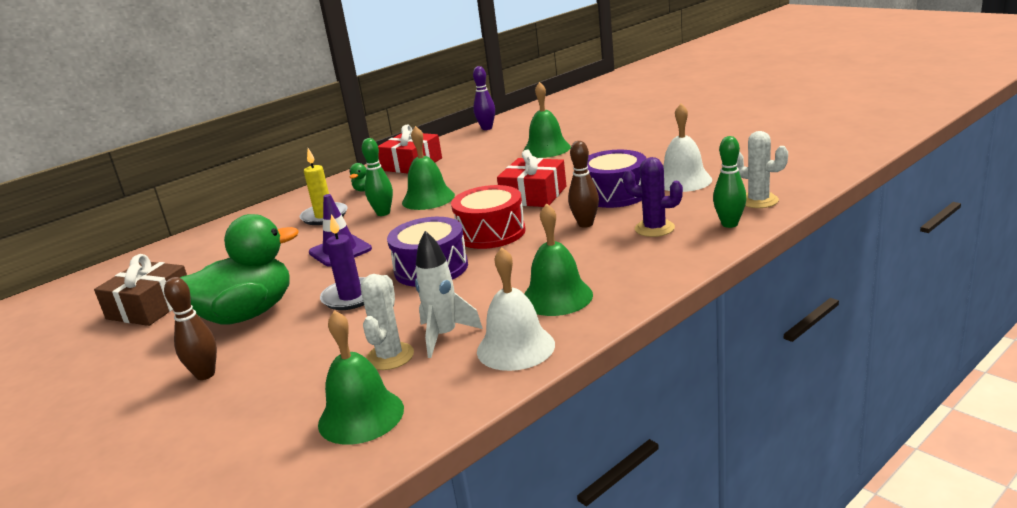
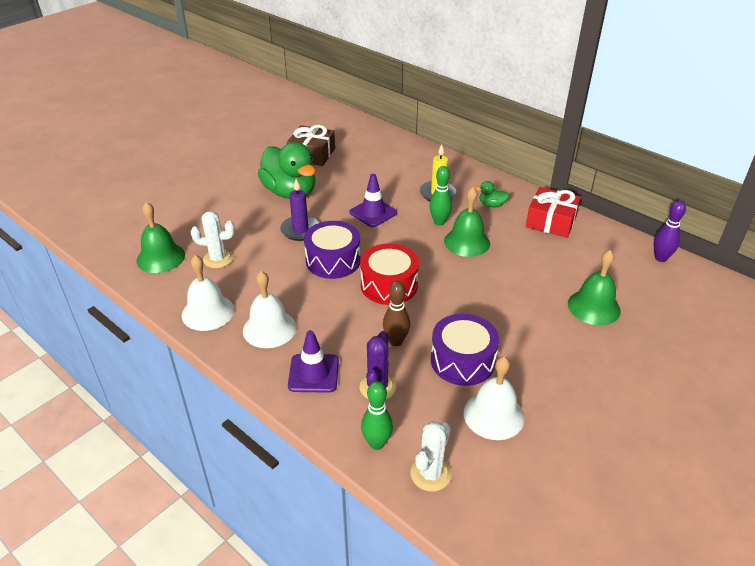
camera: 80 degrees right, 15 degrees up
(205, 374) = (226, 194): brown bowling pin -> none
(444, 336) = (234, 279): white rocket -> none
(533, 195) = (466, 305): red gift -> none
(557, 297) = (269, 329): green bell -> white bell
(636, 262) = (313, 373): none -> purple traffic cone

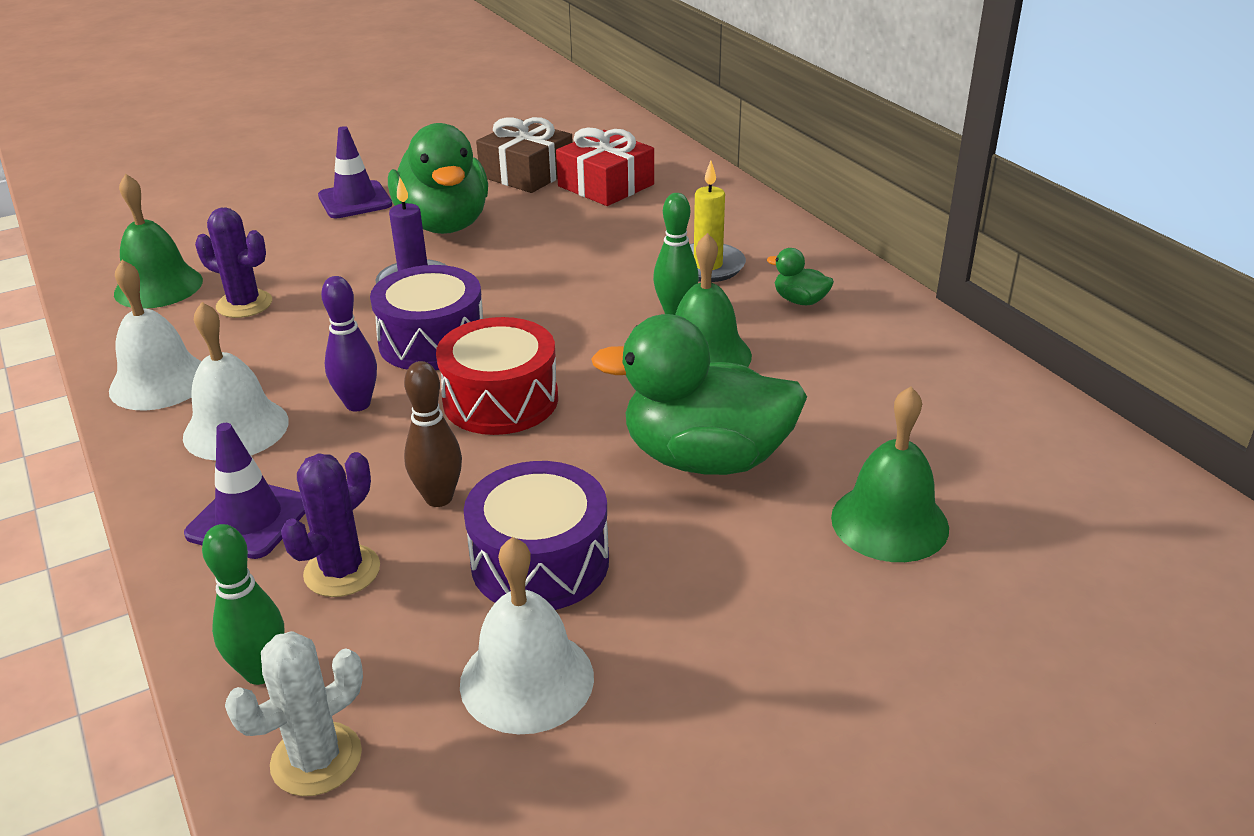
camera: 20 degrees right, 5 degrees down
(218, 259) = (244, 304): white cactus -> purple cactus
(373, 213) = (563, 278): purple traffic cone -> purple traffic cone (355, 200)
(501, 294) = (705, 459): none -> green duck
(551, 221) = (904, 348): red gift -> red gift (606, 185)
(660, 258) = (1108, 459): purple bowling pin -> purple bowling pin (358, 404)

